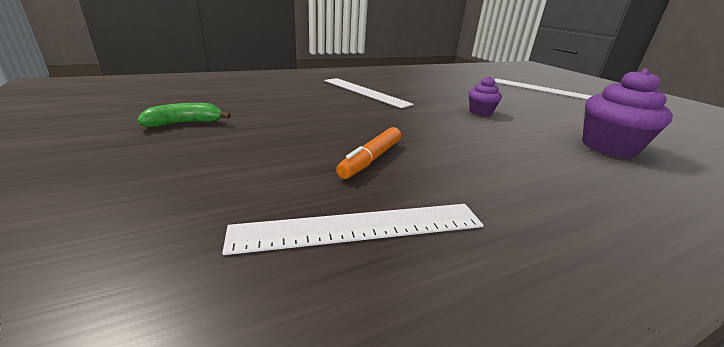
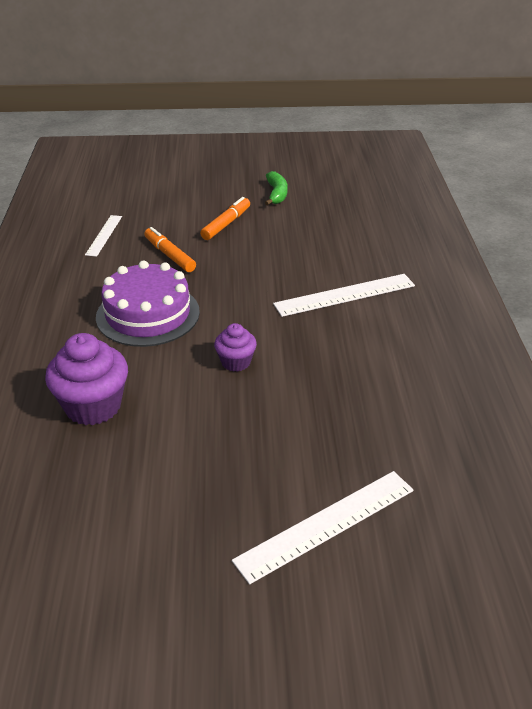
camera: 115 degrees right, 10 degrees up
(275, 139) = (226, 224): none -> orange marker
(360, 227) = (104, 235): white ruler -> white ruler, size x0.60
(483, 149) = (148, 314): none -> purple cake

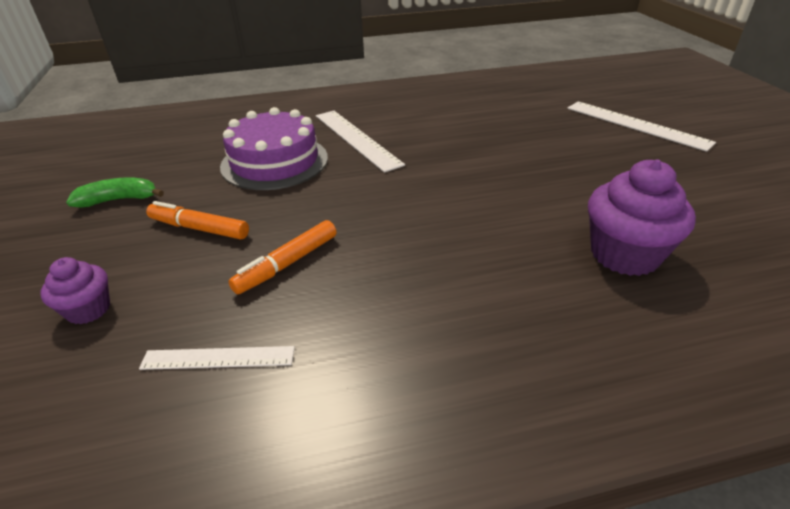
camera: 100 degrees left, 0 degrees up
(148, 314) = (436, 253): purple cake -> purple cake (274, 162)
(236, 362) = (491, 180): purple cupcake -> purple cupcake (88, 309)

